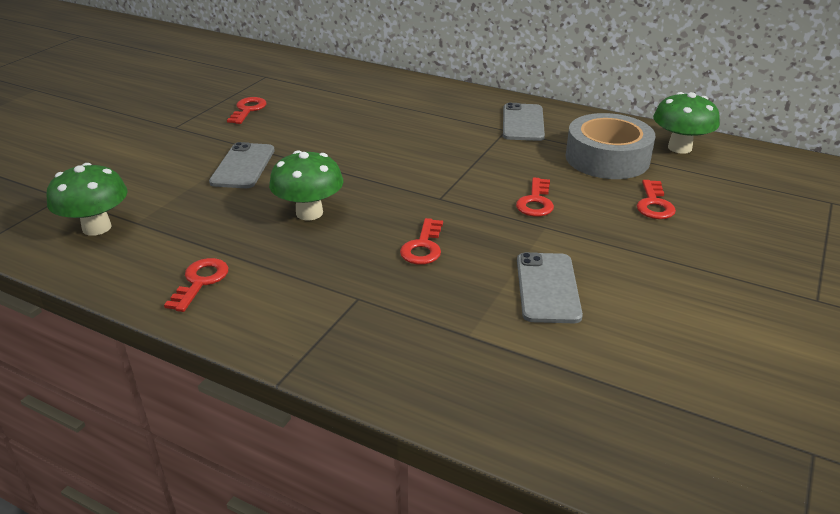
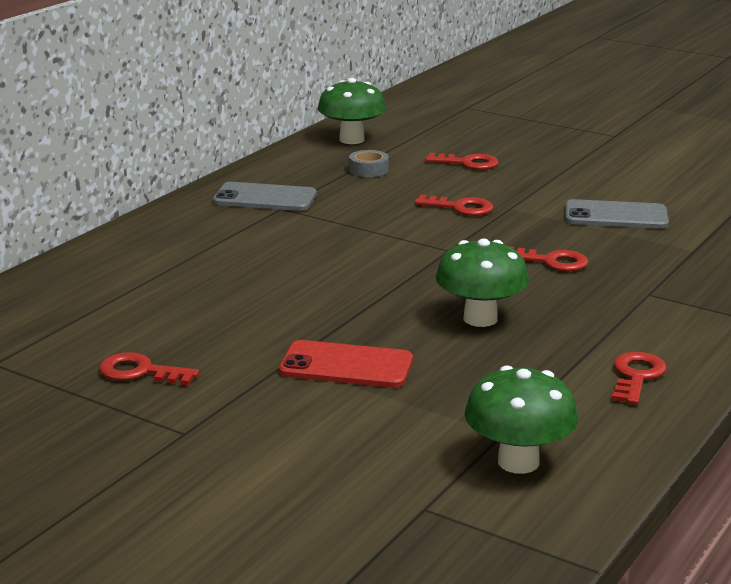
camera: 85 degrees left, 10 degrees down
(200, 281) = (636, 376): red key -> red key turned 90 degrees clockwise
(243, 166) = (346, 366): grey phone -> red phone
(607, 158) = (369, 170): grey tape -> grey tape, size x0.42

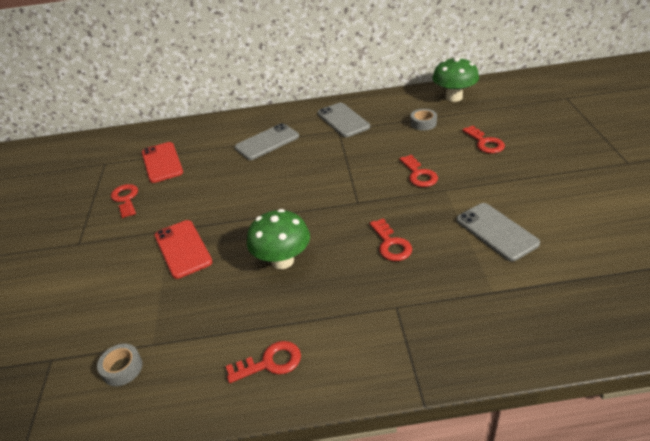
camera: 55 degrees right, 15 degrees up
(98, 323) = (162, 162): none -> red phone
(211, 249) = (267, 142): none -> grey phone
(518, 462) = (122, 368): green mushroom -> grey tape

